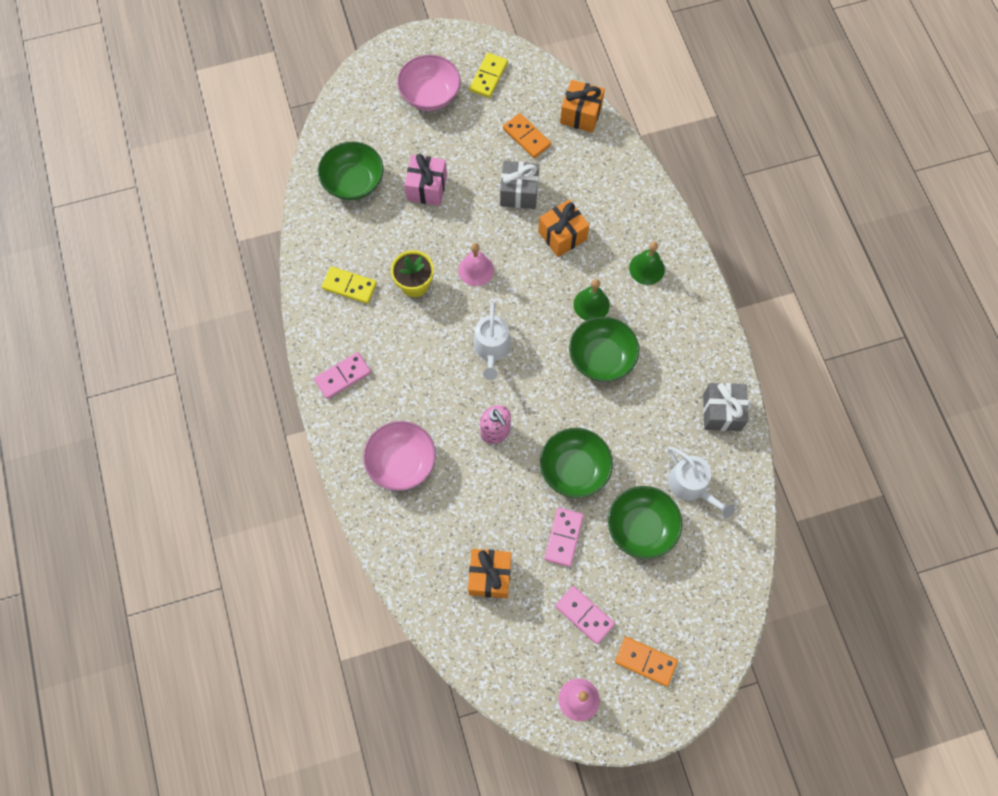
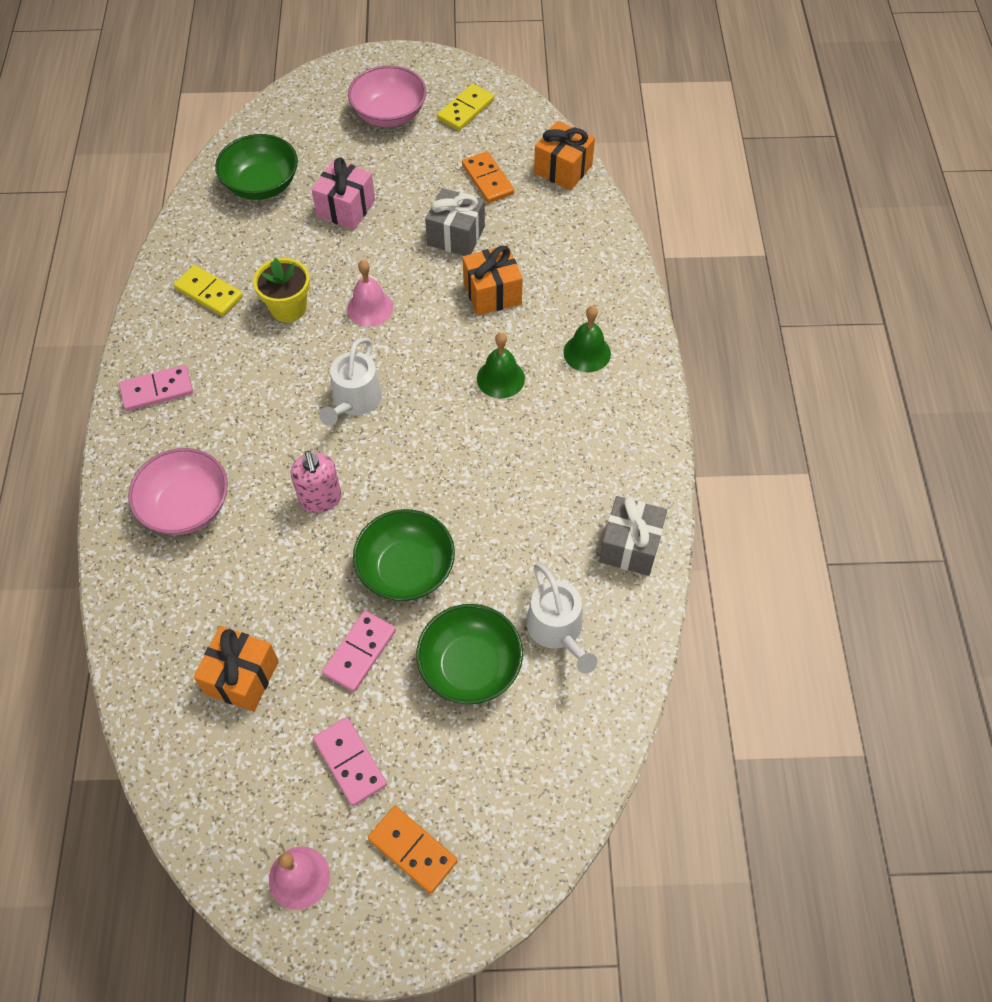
camera: 15 degrees right, 10 degrees down
(601, 357) = (491, 443): green bowl -> none

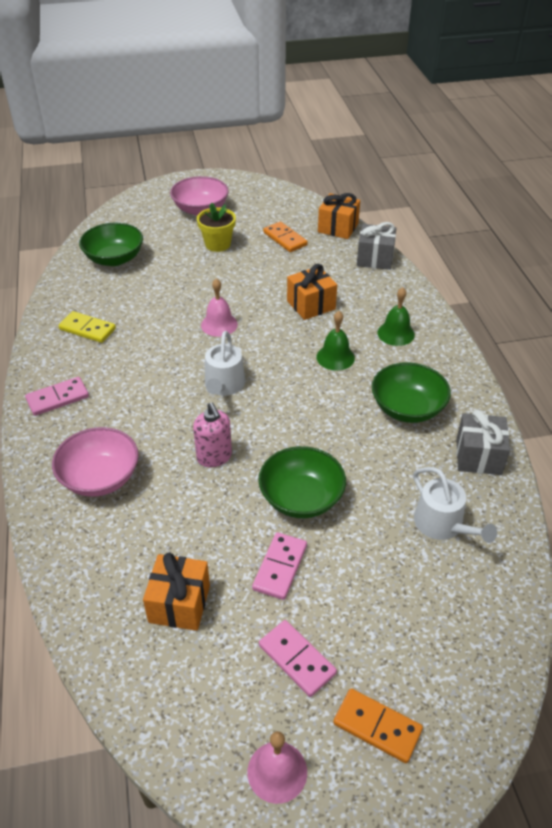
camera: 10 degrees left, 15 degrees down
(288, 308) = (154, 332): yellow flower pot -> yellow flower pot (217, 244)
(346, 208) = (183, 266): pink gift -> none
(456, 236) = (272, 274): grey gift -> grey gift (375, 258)
(465, 109) = (256, 202): yellow domino -> none
(470, 666) = (379, 564): green bowl -> green bowl (407, 408)

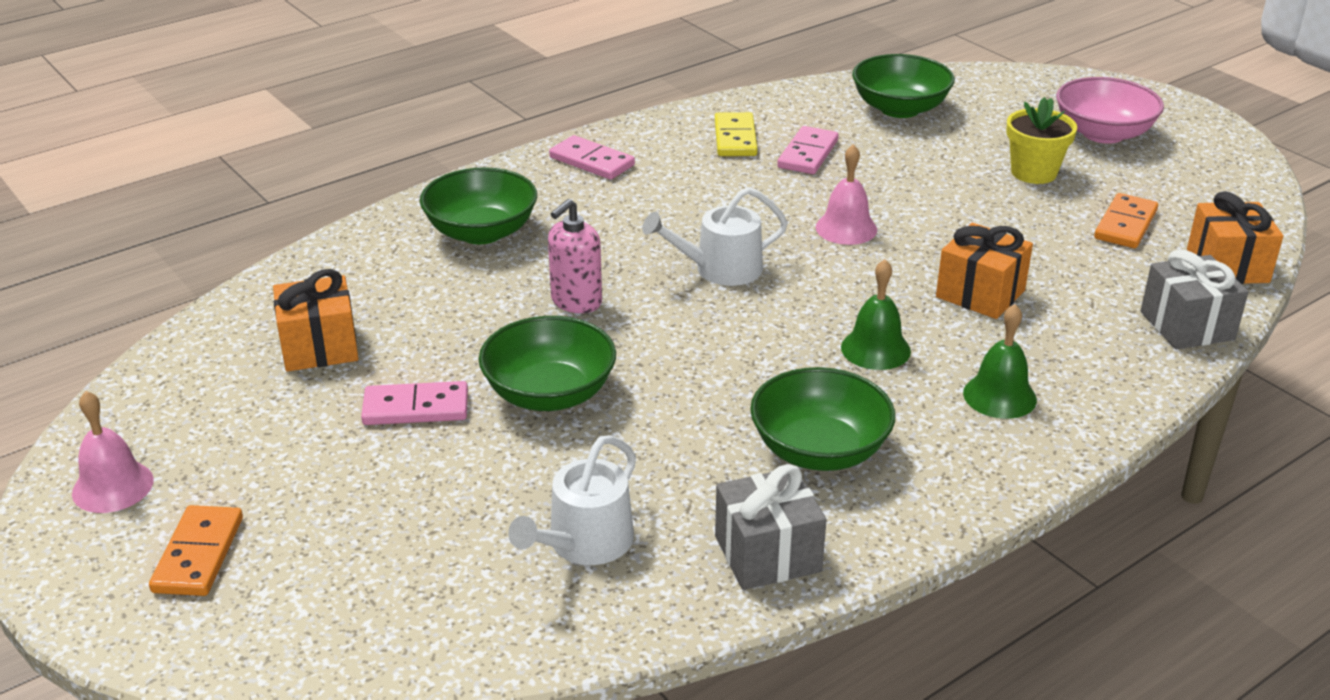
camera: 65 degrees right, 10 degrees down
(100, 478) = (481, 232): pink bowl -> green bowl
(297, 659) = (275, 460): pink domino -> pink domino (807, 154)

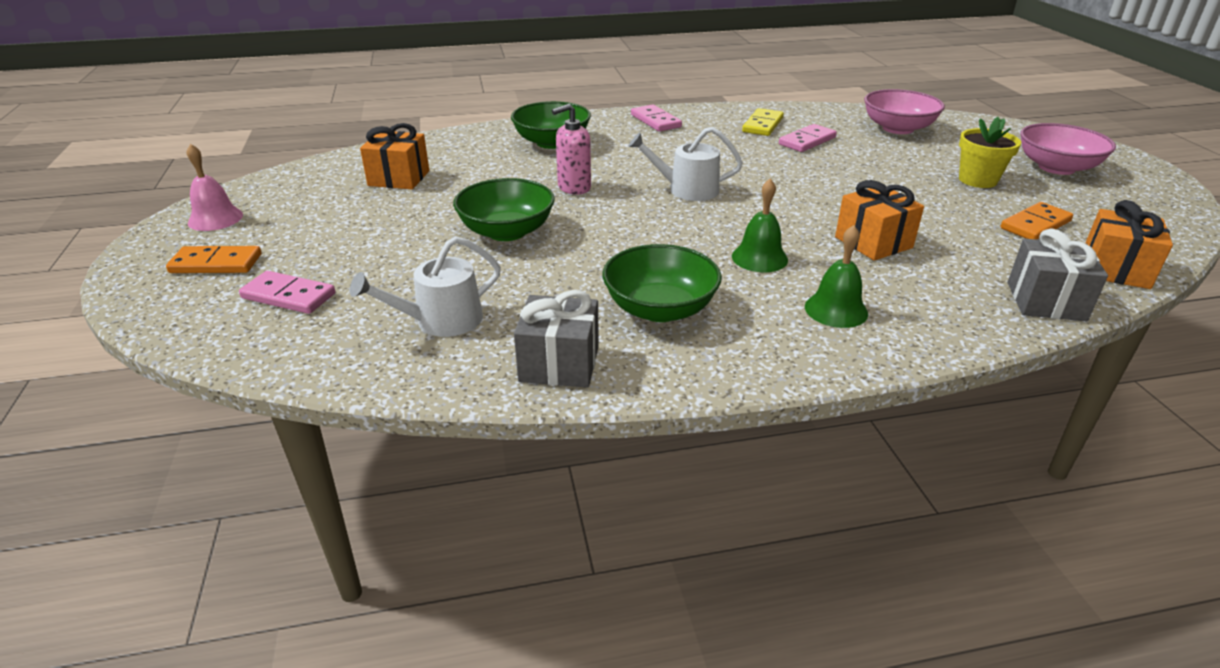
camera: 25 degrees right, 0 degrees up
(198, 554) = (216, 263): orange domino -> orange domino turned 60 degrees clockwise
(416, 408) = (418, 220): pink domino -> pink domino (288, 296)
(846, 228) = (799, 185): pink bell -> none
(900, 109) = (897, 128): green bowl -> pink bowl

